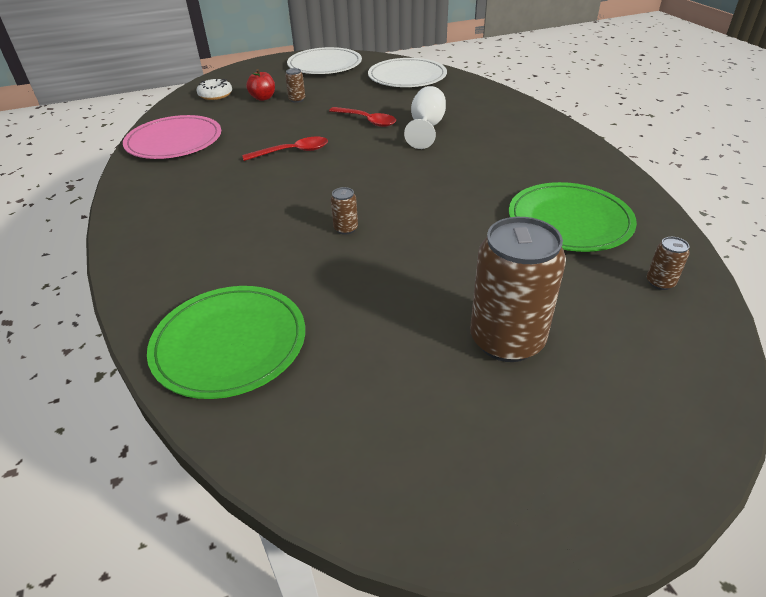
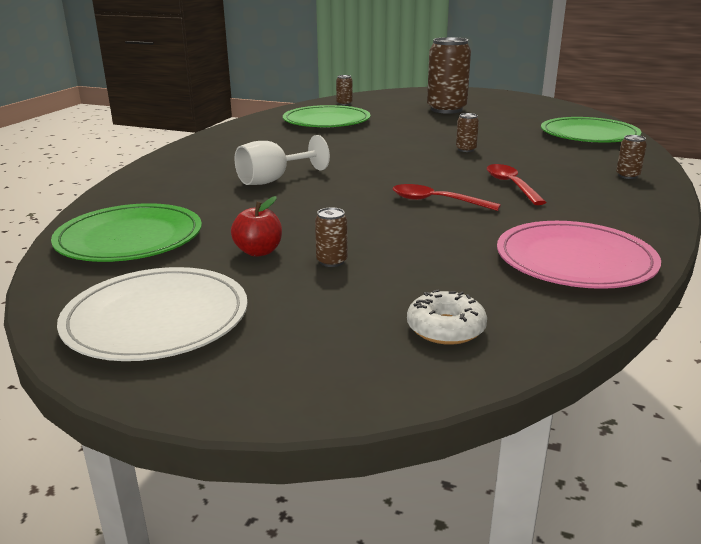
camera: 140 degrees left, 15 degrees down
(155, 248) = (627, 176): none -> brown can
(263, 98) = (374, 285): red apple -> red apple (258, 252)
(367, 121) = (308, 204): red spoon -> red spoon (511, 185)
(407, 77) = (129, 238): white plate -> green plate

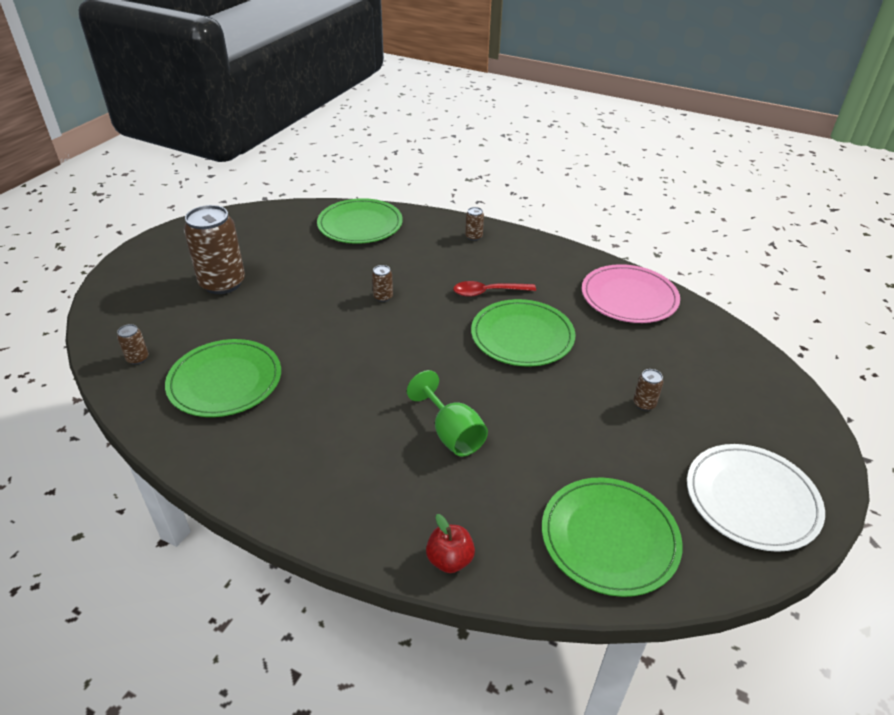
camera: 85 degrees left, 15 degrees up
(258, 252) = (631, 444): red apple -> red apple (450, 560)
(273, 180) = (451, 433): white goblet -> green goblet
(436, 201) = (522, 336): red spoon -> green plate
(445, 328) = (728, 364): white donut -> none

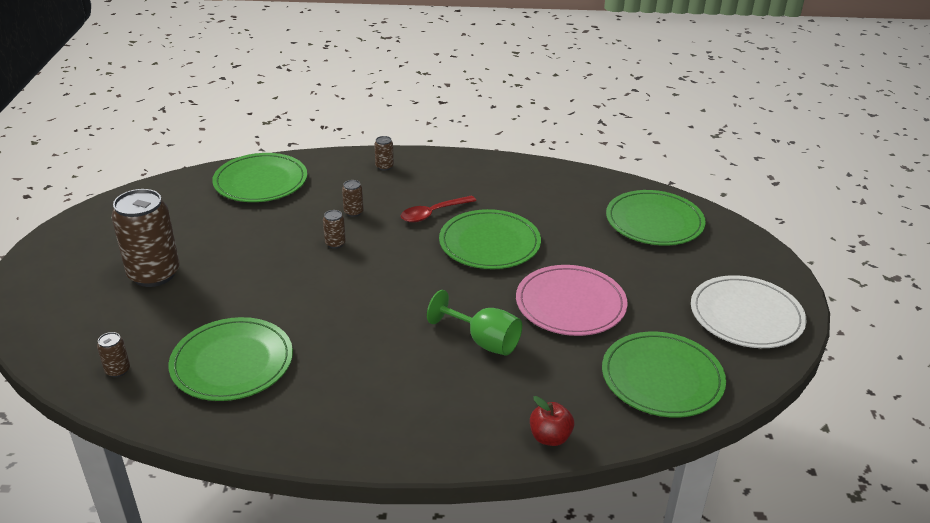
camera: 25 degrees left, 5 degrees down
(629, 297) = (559, 186): pink plate -> pink plate (570, 304)
(644, 404) = (625, 269): brown can -> brown can (353, 212)
(708, 361) = (654, 221): none -> green plate

